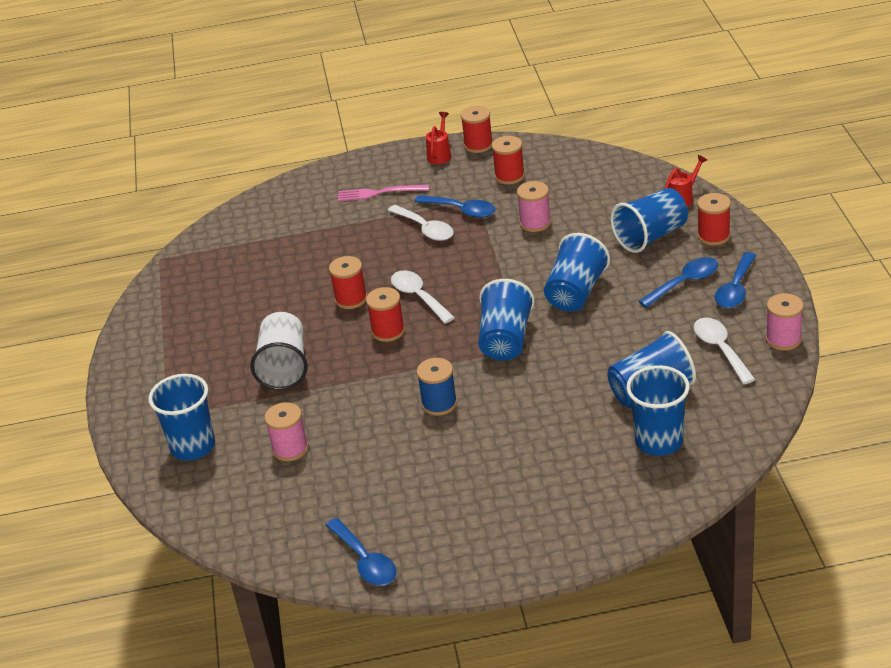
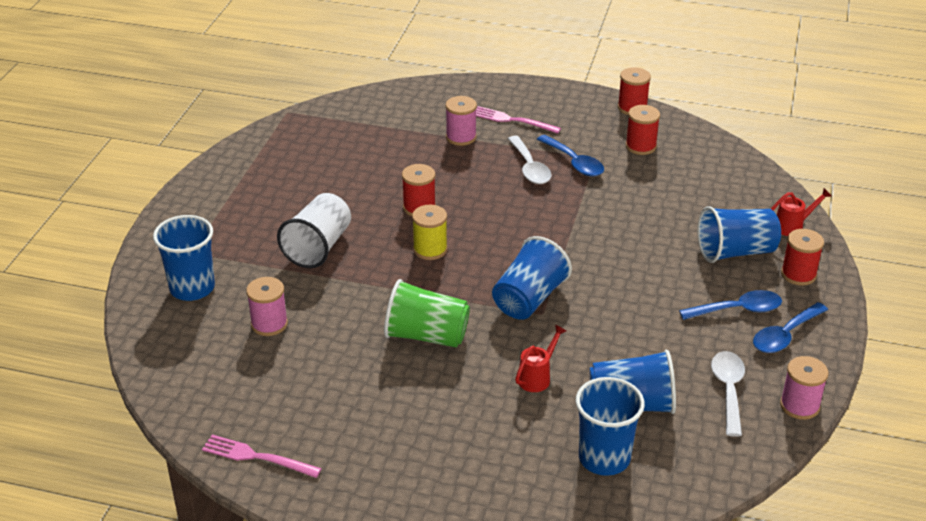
camera: 20 degrees right, 0 degrees up
(365, 561) = (256, 457): blue spoon -> pink fork
(388, 331) = (430, 249): red spool -> yellow spool
(419, 297) = (479, 228): white spoon -> none
(439, 403) = (426, 335): blue spool -> green cup
(440, 154) = (591, 104): red watering can -> red watering can (537, 377)
(535, 223) = (634, 198): pink spool -> pink spool (461, 137)
(576, 292) = (626, 279): blue cup -> none

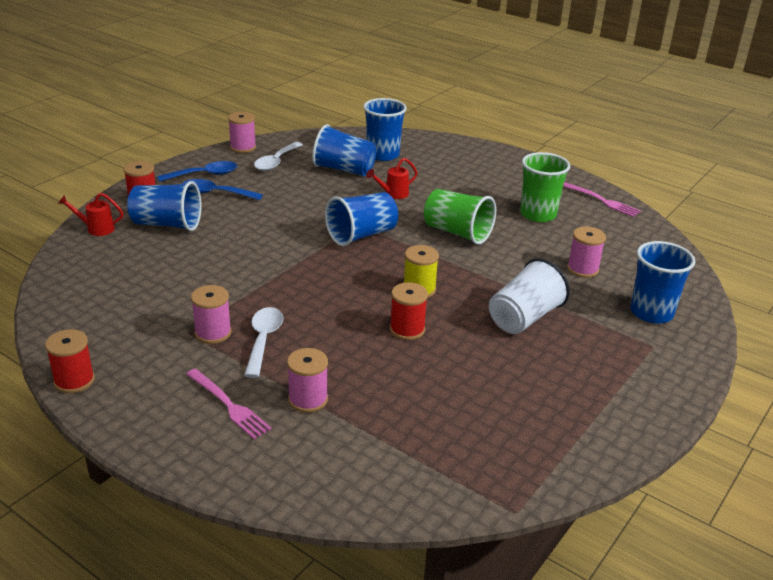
camera: 160 degrees left, 5 degrees down
(339, 399) = (538, 214): none -> green cup
(574, 162) = (213, 333): blue spoon -> pink spool
(640, 146) = (126, 331): red spool -> none

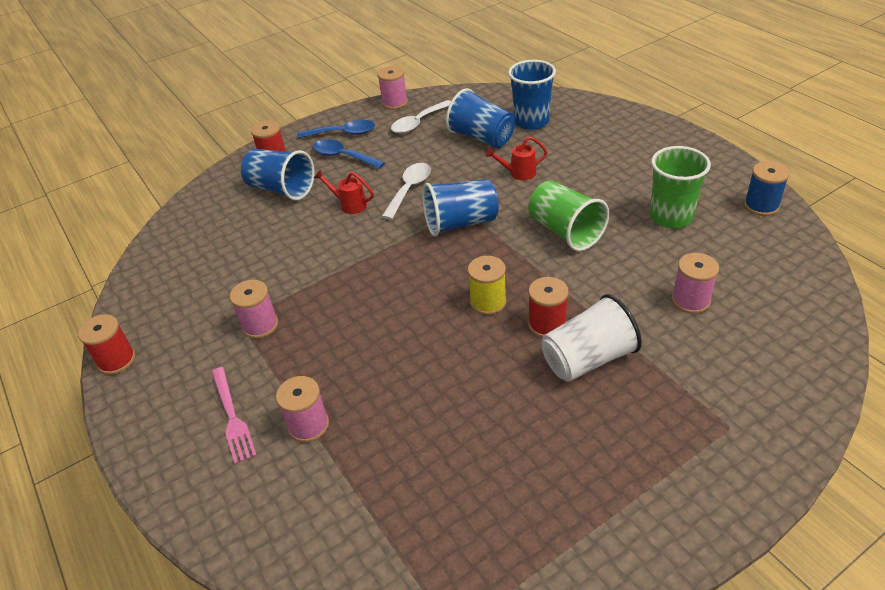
camera: 25 degrees right, 10 degrees up
(96, 229) = (218, 188): red watering can -> red watering can (349, 205)
(263, 340) = (302, 342): white spoon -> white spoon (409, 190)
(407, 329) = (450, 353): red spool -> red spool (547, 324)
(603, 201) = (761, 206): pink fork -> blue spool
(651, 313) = (750, 377): blue cup -> none

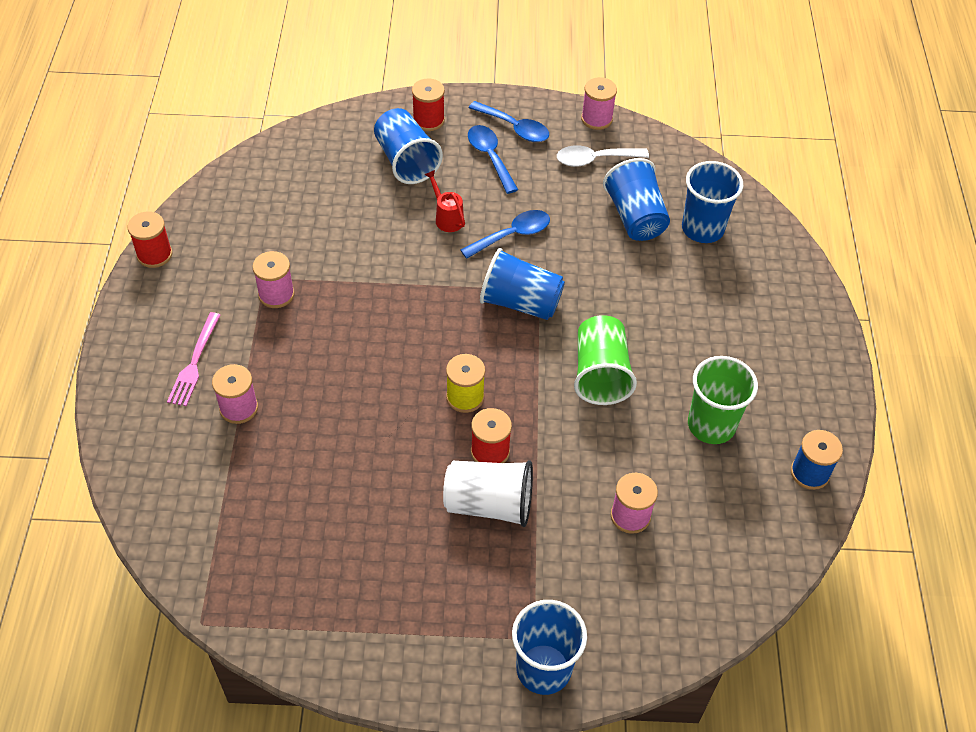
camera: 30 degrees right, 10 degrees up
(409, 190) = (512, 235): white spoon -> blue spoon
(518, 173) = (626, 282): red watering can -> none
(764, 443) = (543, 669): none -> blue cup

